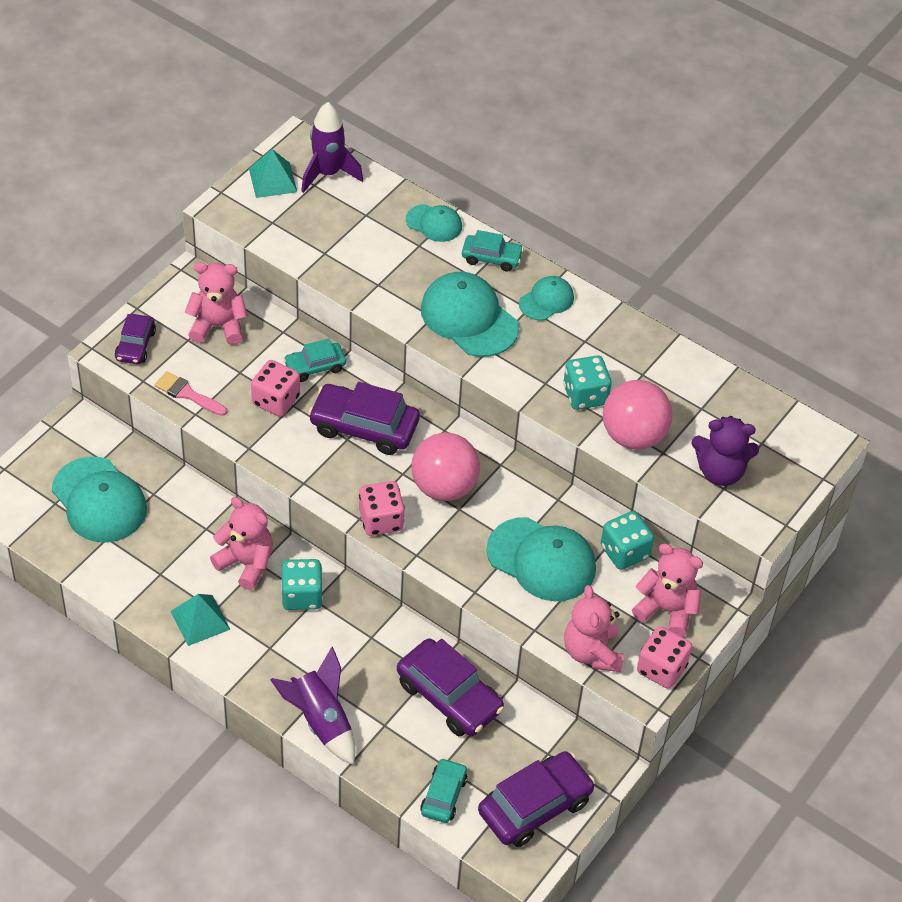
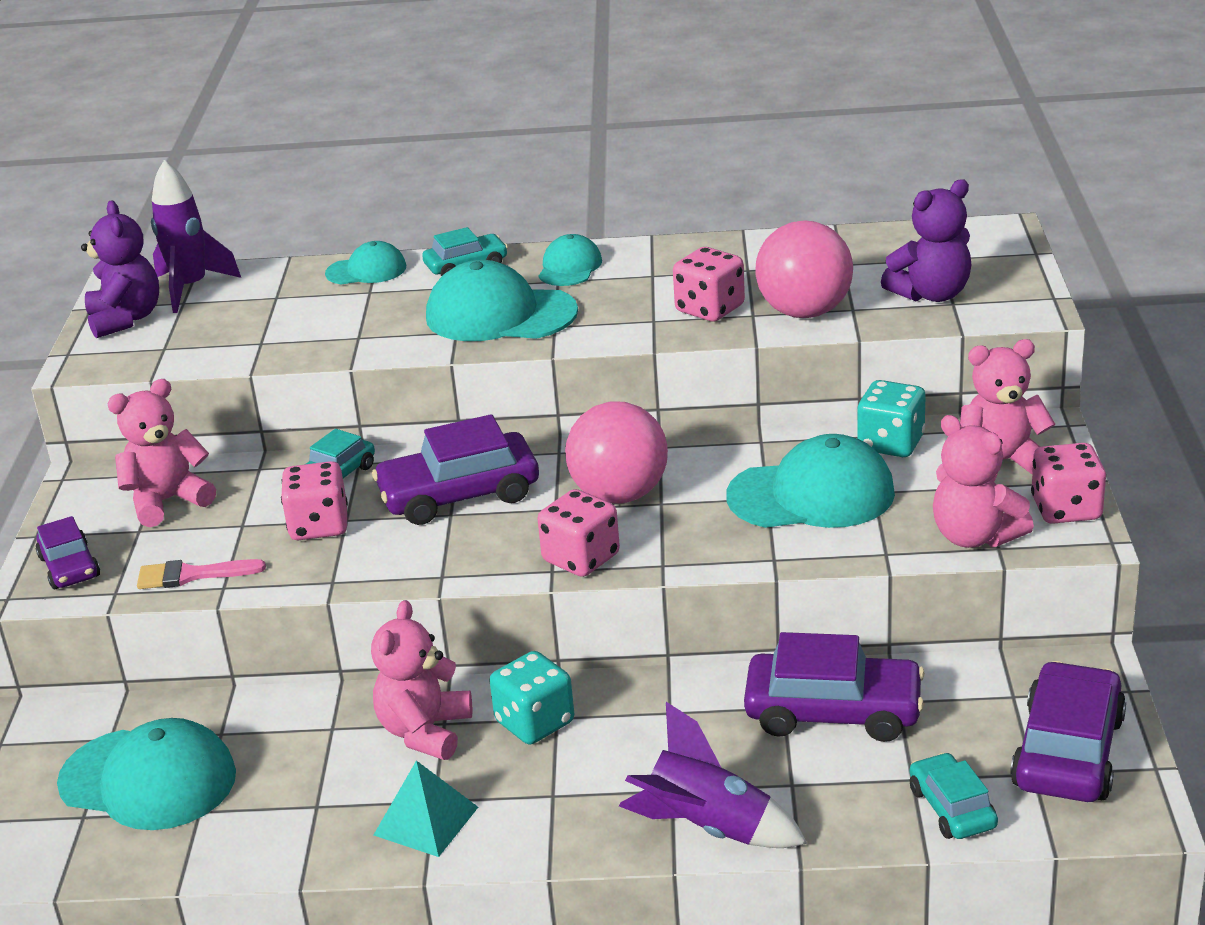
camera: 30 degrees left, 20 degrees down
(246, 563) = (425, 731): pink teddy bear -> pink teddy bear turned 75 degrees counterclockwise
(273, 180) = (126, 319): turquoise pyramid -> purple teddy bear
(585, 395) = (710, 309): turquoise dice -> pink dice

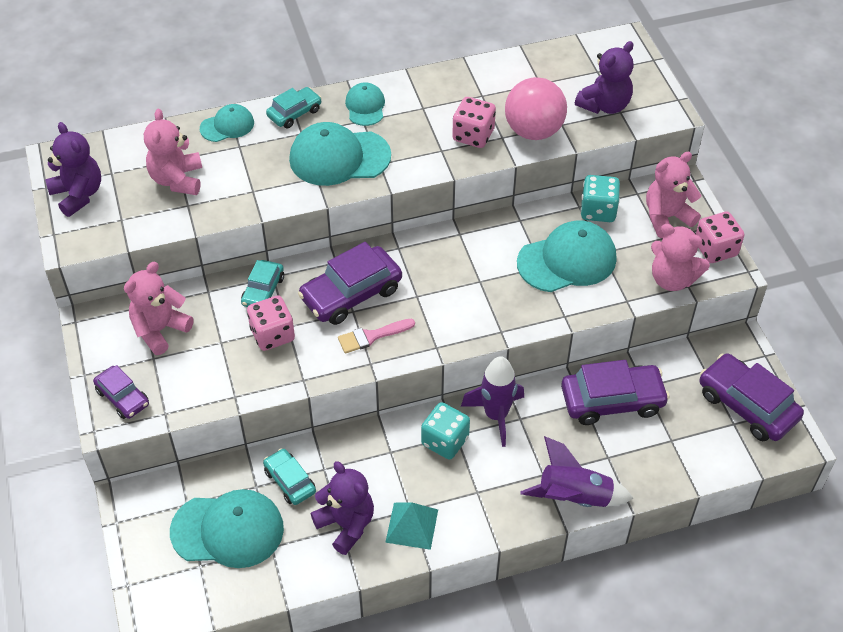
camera: 20 degrees left, 20 degrees up
(191, 288) = (110, 158): purple rocket -> purple rocket (496, 415)
(192, 575) = (209, 390): pink brush -> pink brush (372, 336)
(326, 802) = (346, 524): none -> purple teddy bear
(425, 731) = (382, 461): pink teddy bear -> pink teddy bear (177, 180)
(581, 558) = (450, 334): pink dice -> none
(619, 495) = (452, 278): pink ball -> none
(952, 808) = (699, 456): turquoise car -> turquoise car (290, 481)
(1068, 752) = (747, 405): purple car -> purple car turned 45 degrees counterclockwise

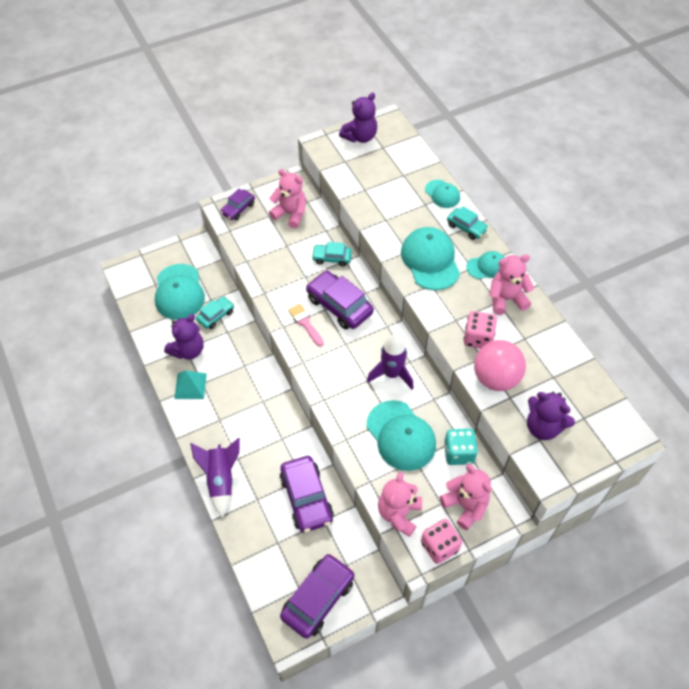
camera: 80 degrees right, 5 degrees up
(177, 180) = (385, 179): pink teddy bear -> pink teddy bear (506, 299)
(272, 335) = (297, 270): pink dice -> none
(445, 441) = (256, 395): turquoise dice -> none
(496, 415) = (282, 423): purple rocket -> purple rocket (391, 374)

